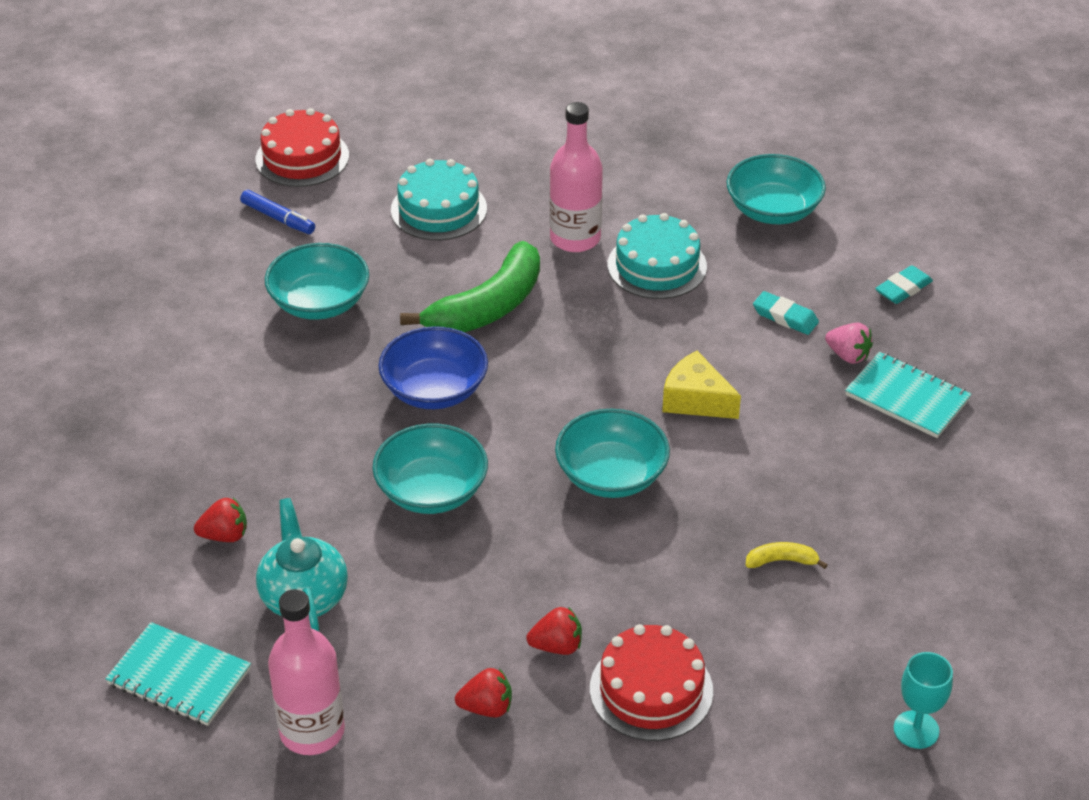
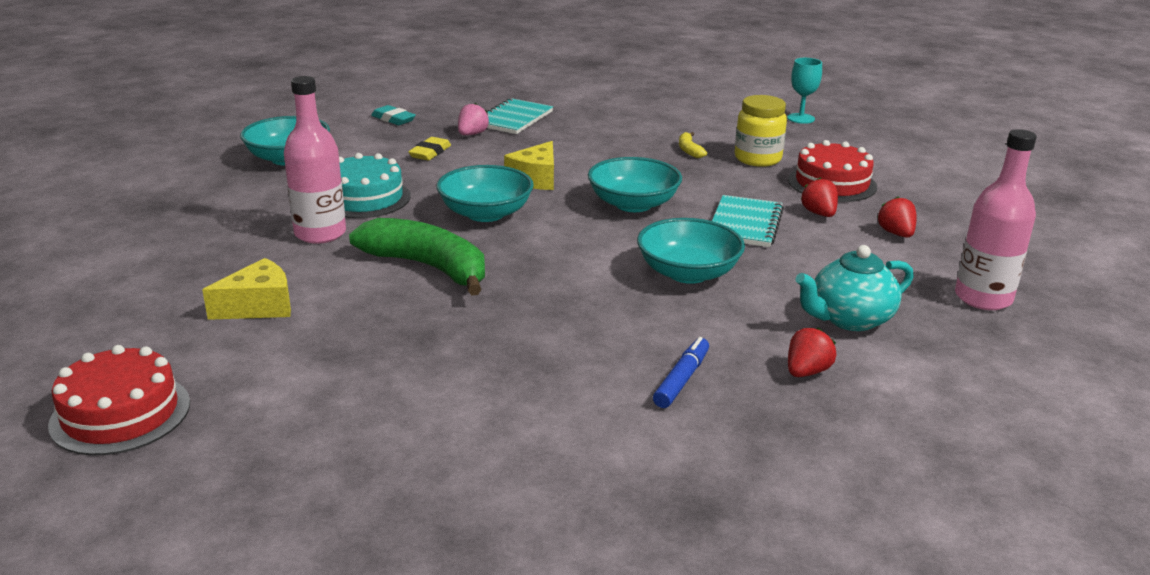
camera: 100 degrees left, 15 degrees down
(179, 677) = (991, 370): turquoise notebook -> turquoise notebook (745, 224)
(225, 535) = (806, 372): red strawberry -> red strawberry turned 60 degrees clockwise
(278, 218) = (258, 414): blue marker -> blue marker (681, 380)
(319, 302) = (429, 362): turquoise bowl -> turquoise bowl (486, 213)
(434, 389) = (555, 283): blue bowl -> none
(439, 209) = (259, 306): turquoise cake -> yellow cheese
(745, 629) = (757, 159): none -> yellow jar
(785, 317) = (430, 153): turquoise eraser -> yellow eraser

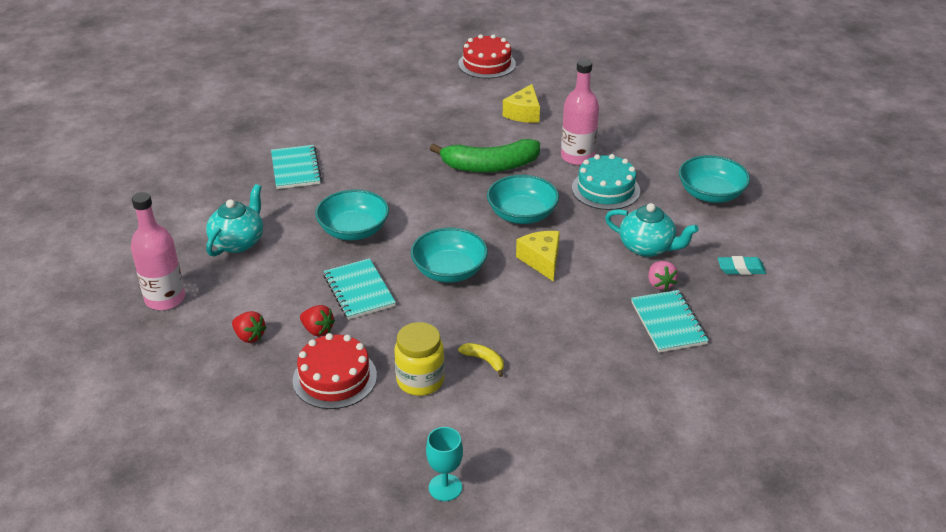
camera: 140 degrees right, 10 degrees up
(430, 153) = (647, 247): yellow eraser -> turquoise teapot
(681, 380) = (295, 169): blue marker -> turquoise notebook
(806, 372) = (240, 199): red strawberry -> none

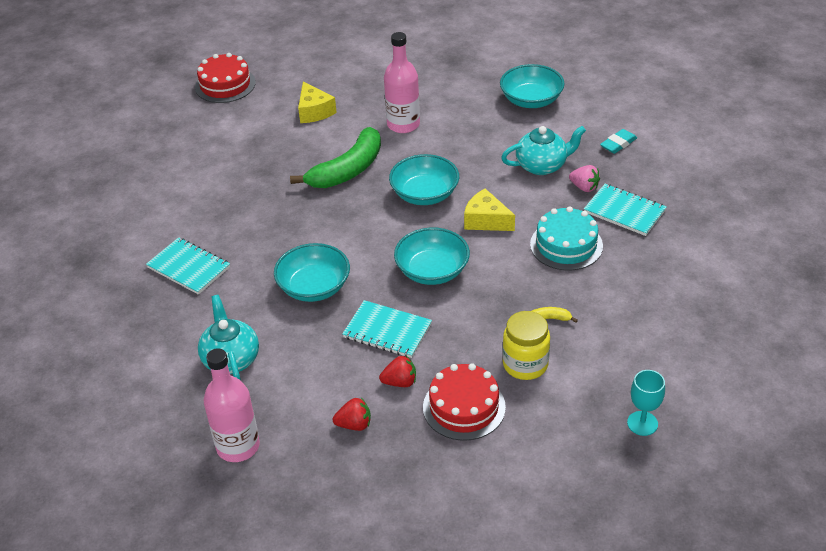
camera: 40 degrees left, 5 degrees up
(605, 189) = (457, 138): turquoise cake -> turquoise cake (566, 245)

